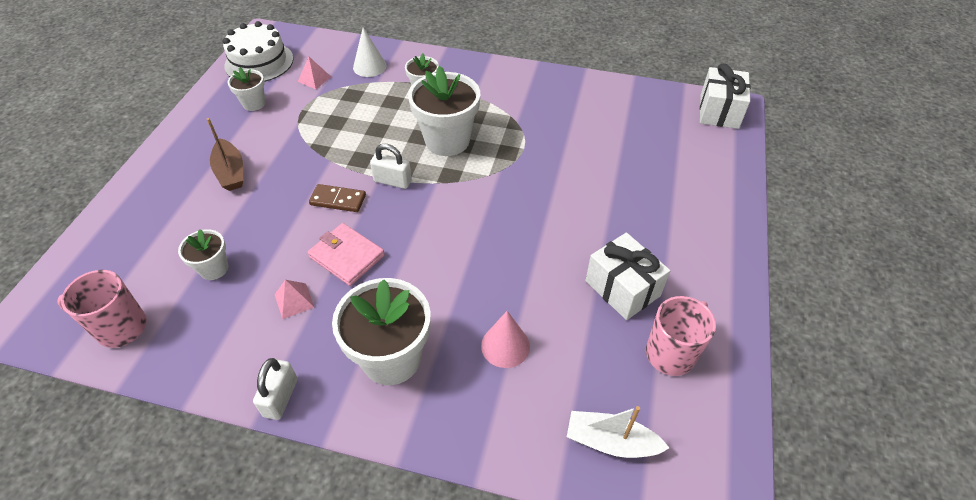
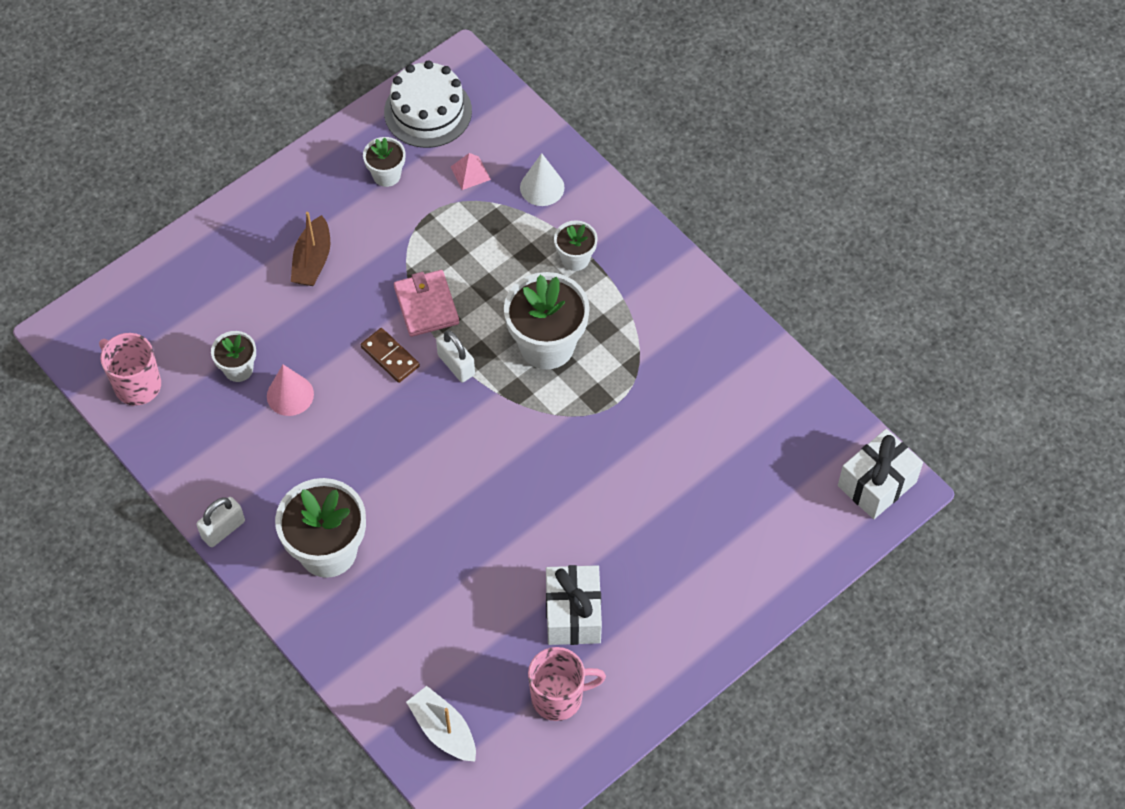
camera: 35 degrees right, 10 degrees up
(294, 300) = (285, 445): pink pyramid -> none
(347, 256) = (357, 427): pink wallet -> pink wallet (426, 305)
(505, 346) = (427, 600): pink cone -> pink cone (290, 395)

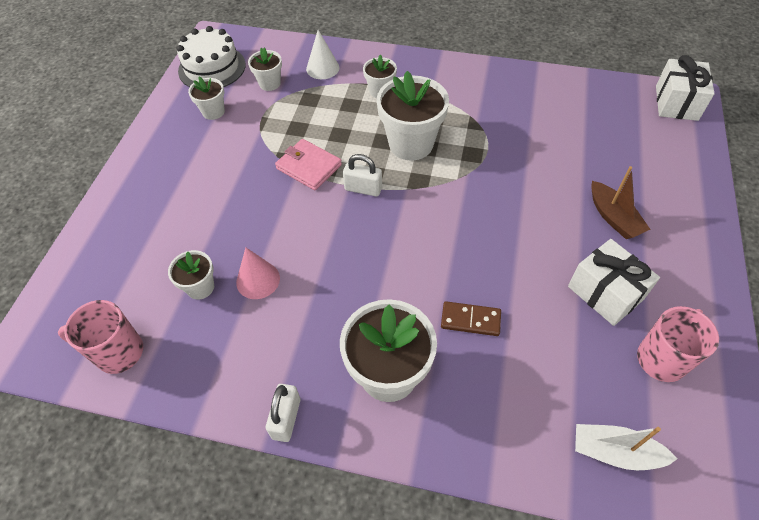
camera: 35 degrees left, 5 degrees down
(312, 260) = (201, 185): brown boat -> brown boat (613, 217)
(390, 357) = (312, 211): brown domino -> brown domino (470, 320)
(470, 173) = (269, 83): pink pyramid -> white flower pot

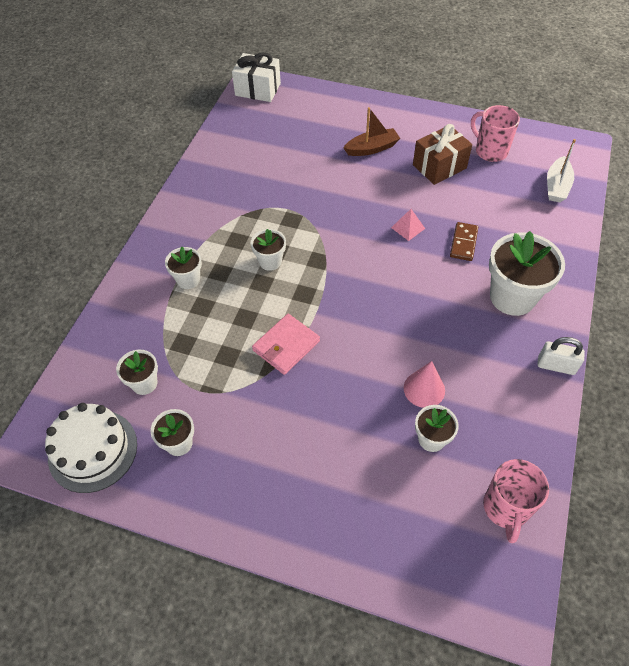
camera: 85 degrees left, 0 degrees up
(322, 68) = (134, 329): white cone -> none
(363, 189) = (322, 302): white padlock -> none
(411, 144) = (270, 261): white flower pot -> white flower pot, size x0.53
(483, 260) = (408, 228): none -> pink pyramid
(605, 293) = (439, 166): white gift -> brown gift

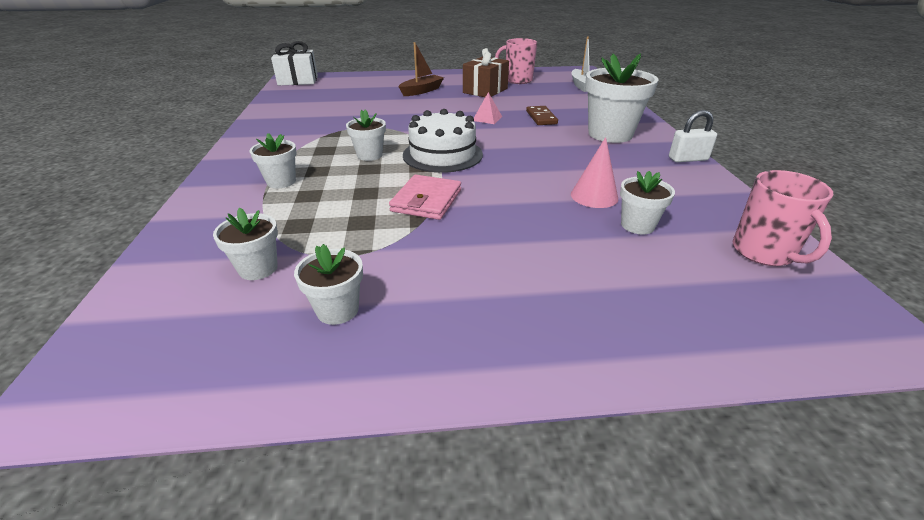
camera: 25 degrees left, 20 degrees down
(93, 450) = (195, 357): white cake -> white cake (442, 155)

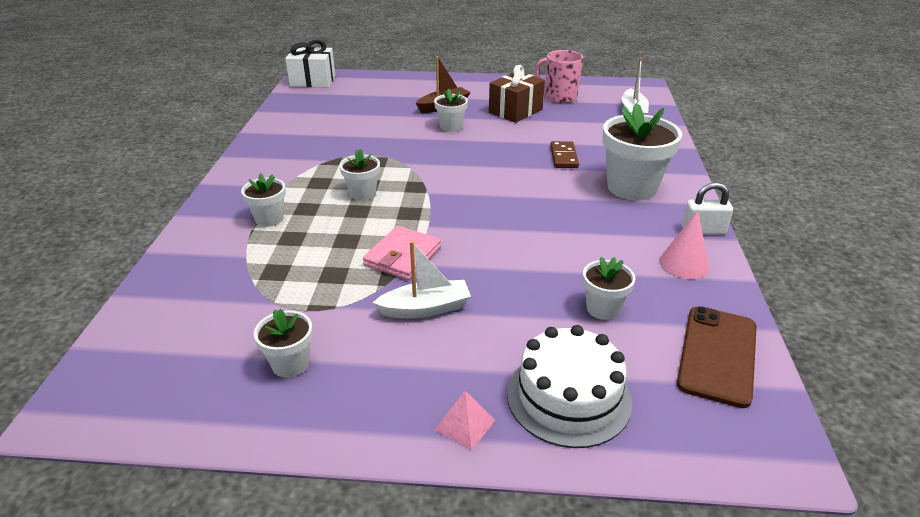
camera: 10 degrees right, 0 degrees up
(258, 268) = (231, 314): white flower pot -> white flower pot (451, 127)
(442, 155) = (437, 199): white cake -> white cake (568, 397)
(467, 242) = (425, 308): none -> white boat
(487, 118) = (502, 153): pink pyramid -> pink pyramid (465, 425)
(594, 196) = (575, 268): pink cone -> pink cone (684, 264)
(763, 252) = (717, 355): pink mug -> brown phone

